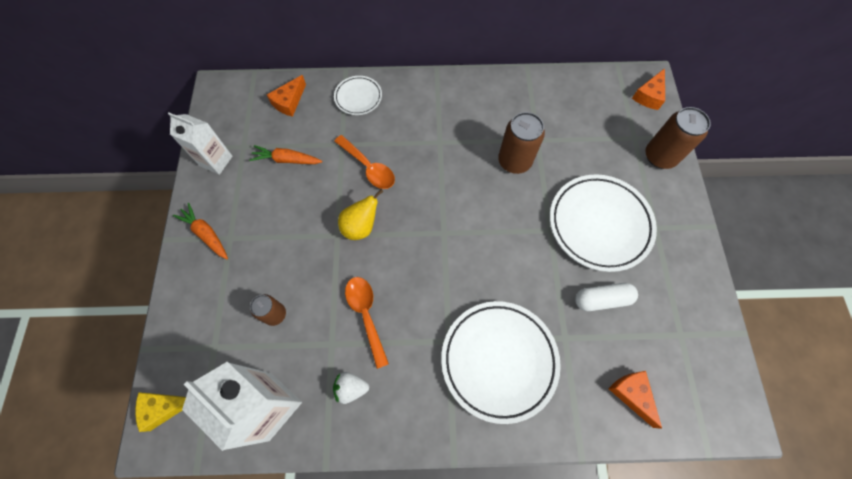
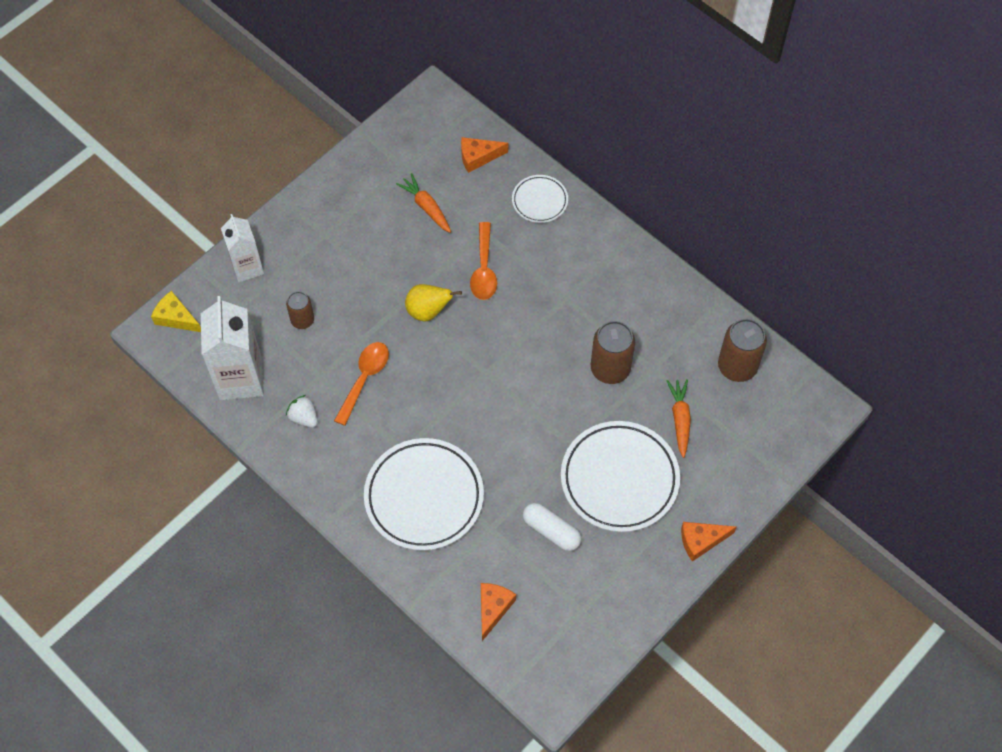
camera: 45 degrees right, 5 degrees down
(206, 234) = (310, 216): orange carrot -> orange carrot (680, 419)
(216, 161) = (372, 162): white carton -> white carton (247, 267)
(648, 96) = (806, 420): orange cheese -> orange cheese (701, 541)
(660, 156) = (744, 477): brown can -> brown can (737, 366)

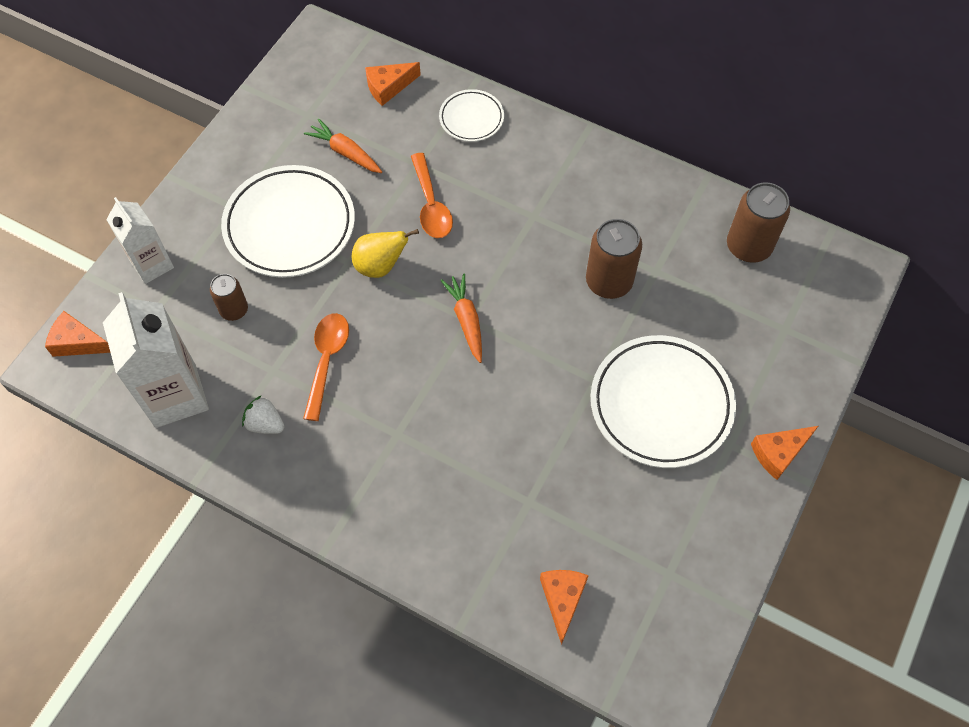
camera: 15 degrees left, 0 degrees up
(176, 318) = (78, 342): yellow cheese -> orange cheese
(424, 497) = (438, 483): white plate -> white plate (290, 226)
(551, 531) = (602, 486): white capsule -> none
(680, 419) = (706, 319): orange carrot -> orange carrot (466, 320)

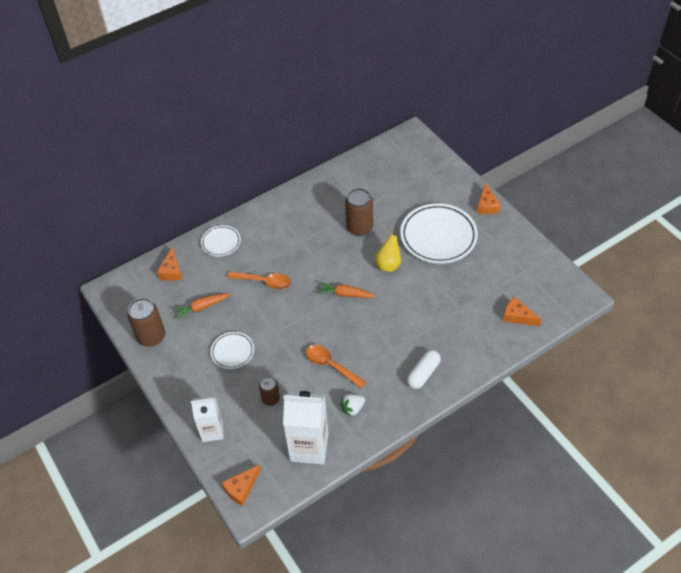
camera: 60 degrees left, 10 degrees down
(290, 226) = (232, 352): white plate -> white plate, size x0.52
(374, 496) = (423, 373): none -> white capsule
(380, 266) = (287, 319): yellow pear -> yellow pear (388, 264)
(748, 246) = (374, 167): brown can -> brown can (151, 336)

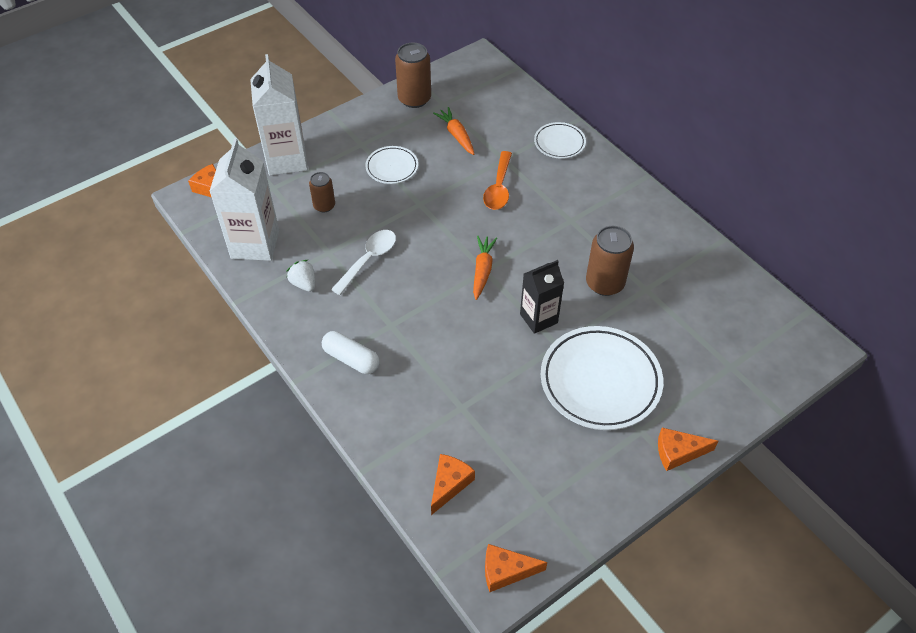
camera: 85 degrees right, 0 degrees up
(172, 271) = (510, 105): orange cheese -> orange cheese (506, 571)
(212, 431) = (287, 160): white carton -> white carton, size x1.57
(331, 365) = (369, 260): orange spoon -> white spoon
(388, 264) = (538, 318): yellow pear -> black carton

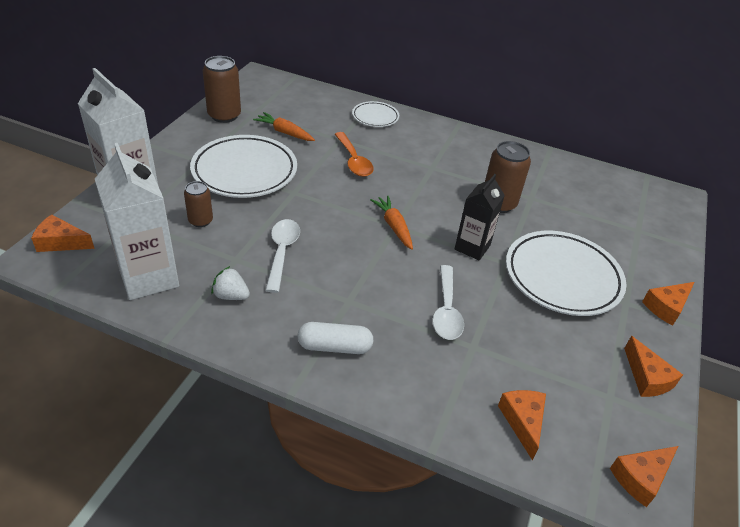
camera: 35 degrees left, 10 degrees down
(392, 167) = (244, 171): white plate -> white plate, size x1.92
(465, 367) = (446, 310): none -> white spoon
(592, 502) = (647, 377): none -> orange cheese

